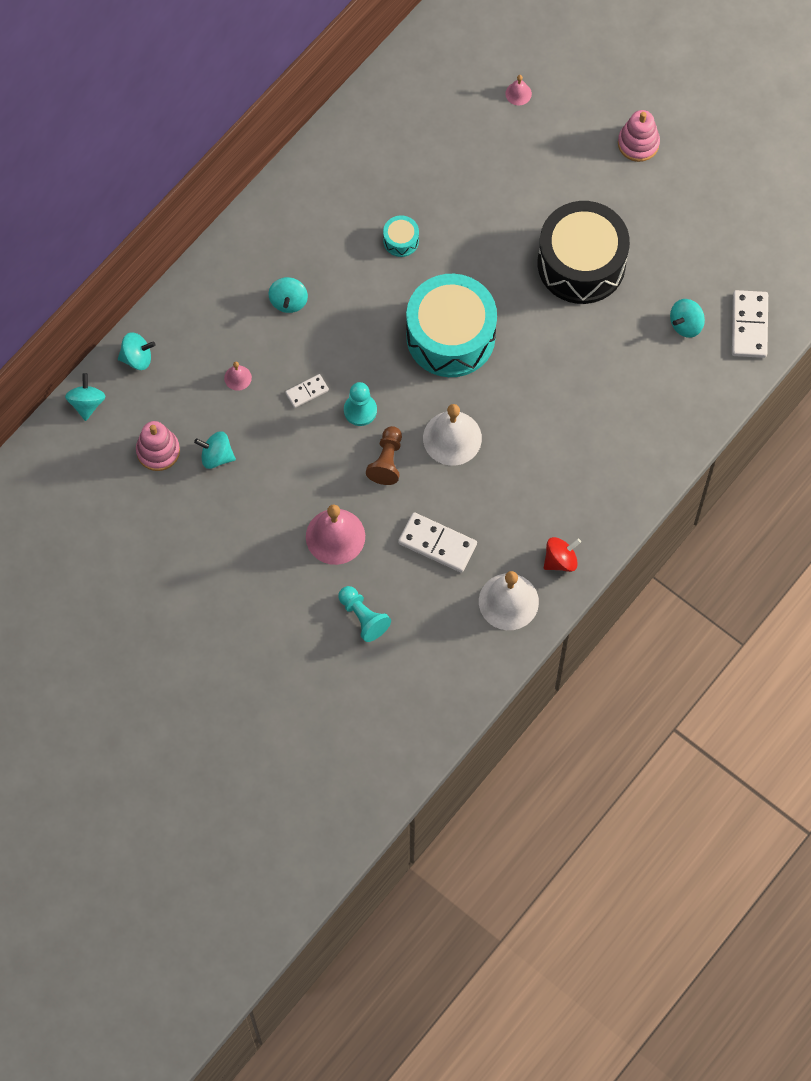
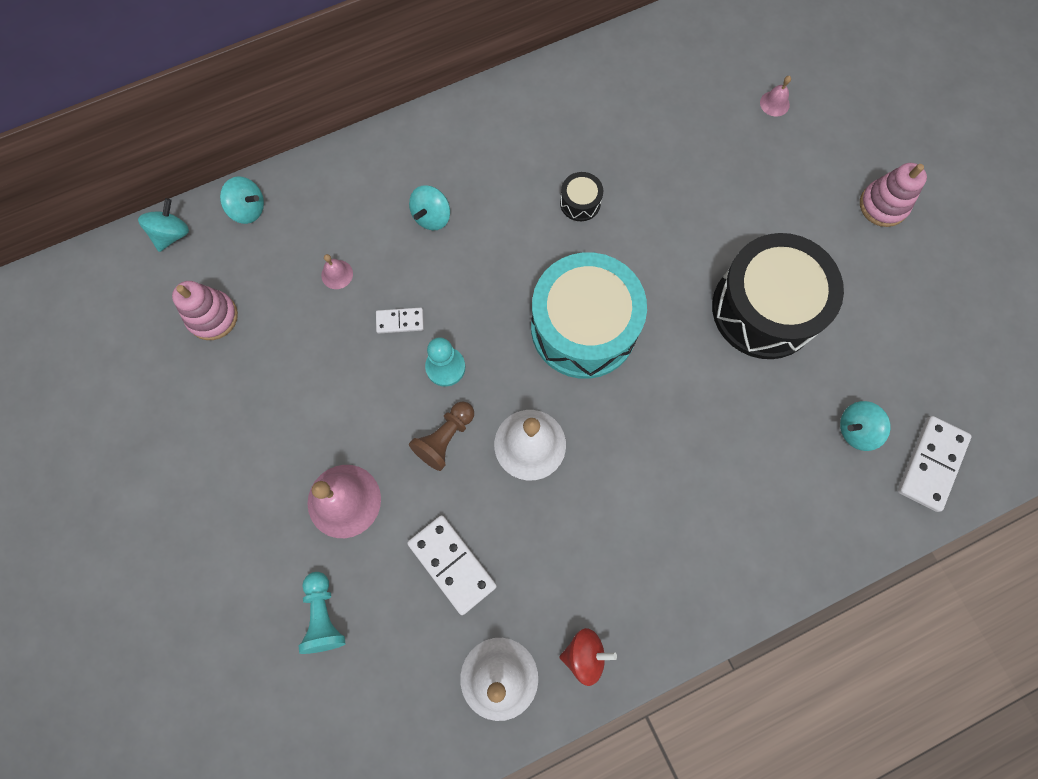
camera: 25 degrees right, 5 degrees up
(216, 456) = (268, 349): turquoise spinning top -> none
(401, 240) = (580, 202): turquoise drum -> black drum

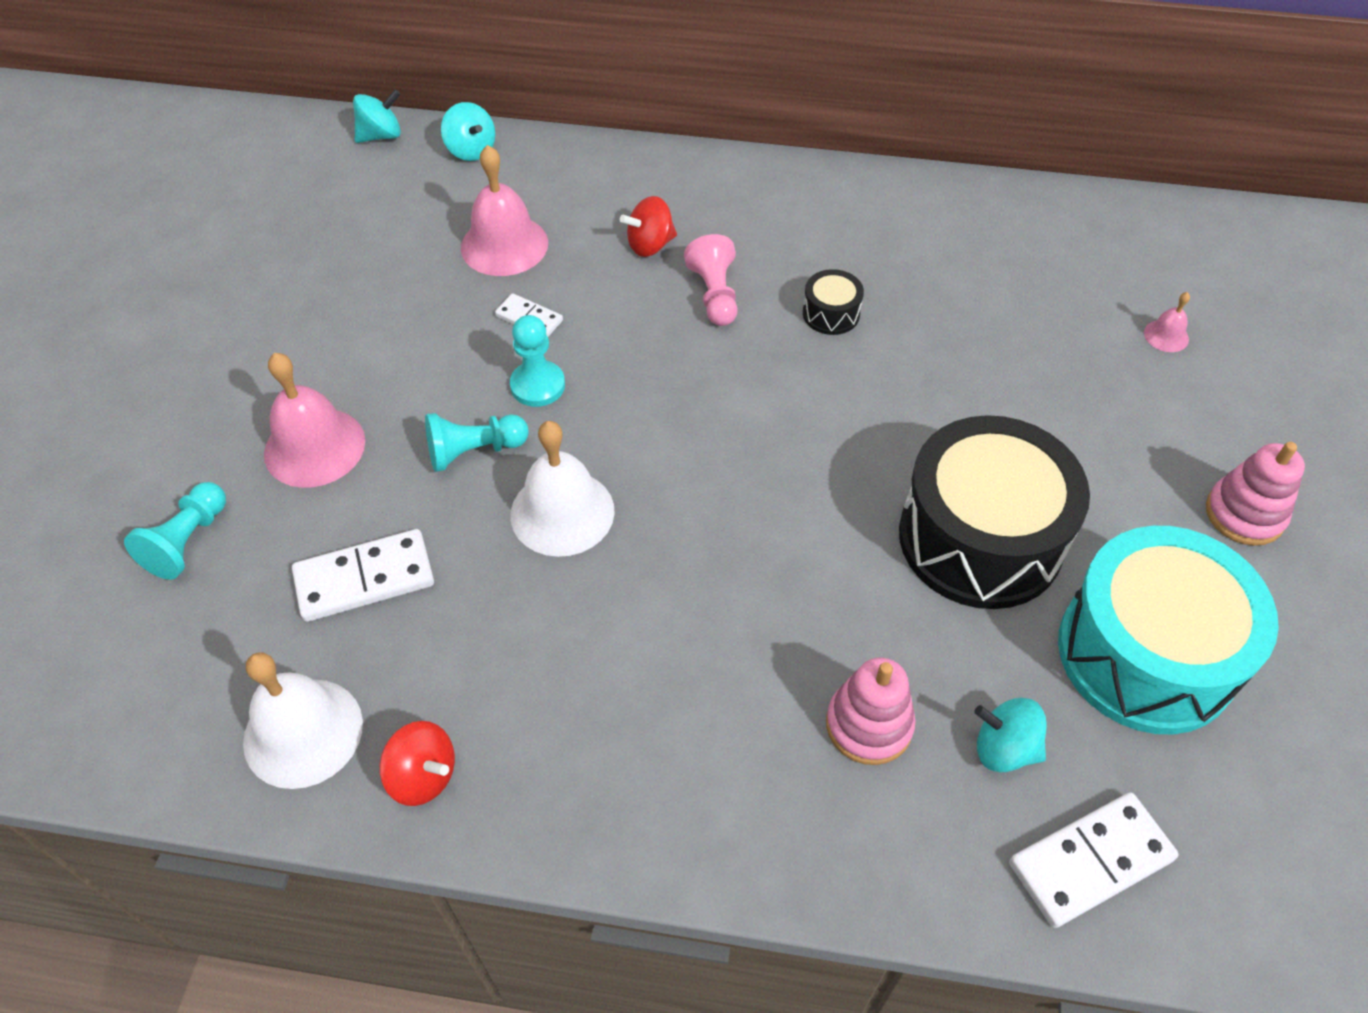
camera: 35 degrees right, 20 degrees down
(212, 316) = (350, 218): pink stacking toy -> pink stacking toy (869, 725)
(337, 274) = (504, 245): pink bell -> pink bell, size x2.13
(432, 217) = (650, 245): turquoise spinning top -> red spinning top
(445, 438) = (474, 451): brown pawn -> turquoise pawn
(452, 564) = (364, 578): white domino -> white domino turned 75 degrees clockwise
(501, 231) = (714, 295): none -> pink pawn
(583, 327) = (729, 433): turquoise drum -> turquoise drum (1146, 653)

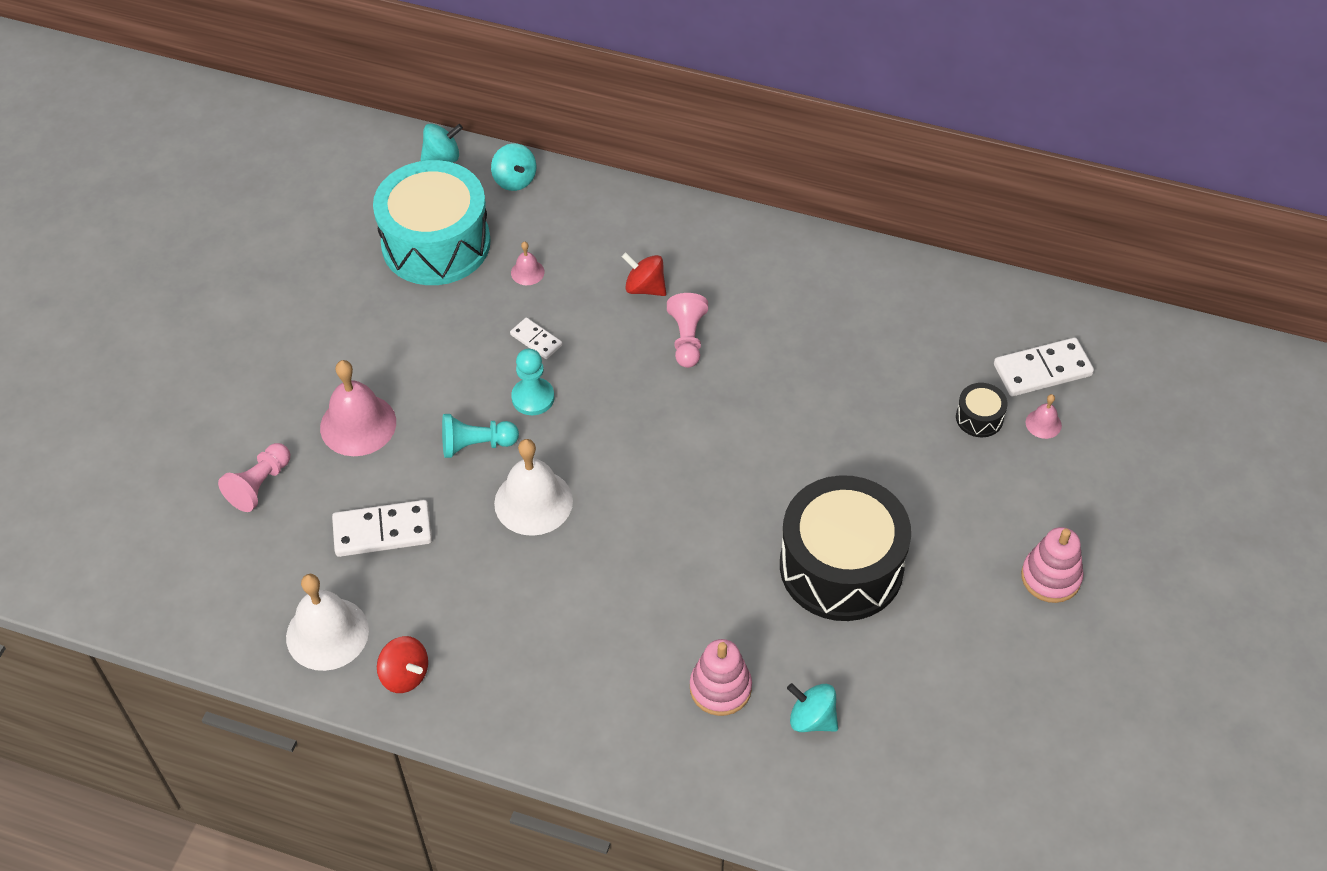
camera: 10 degrees right, 0 degrees up
(188, 541) = (259, 485): turquoise pawn -> pink pawn
(504, 245) = (527, 272): pink bell -> pink bell, size x0.47
(650, 245) = (645, 287): red spinning top -> red spinning top turned 45 degrees clockwise
(831, 313) = (776, 368): black drum -> black drum (979, 418)
(1090, 861) = (848, 801): white domino -> white domino (1042, 370)
(1146, 653) = (937, 669): turquoise drum -> turquoise drum (436, 243)

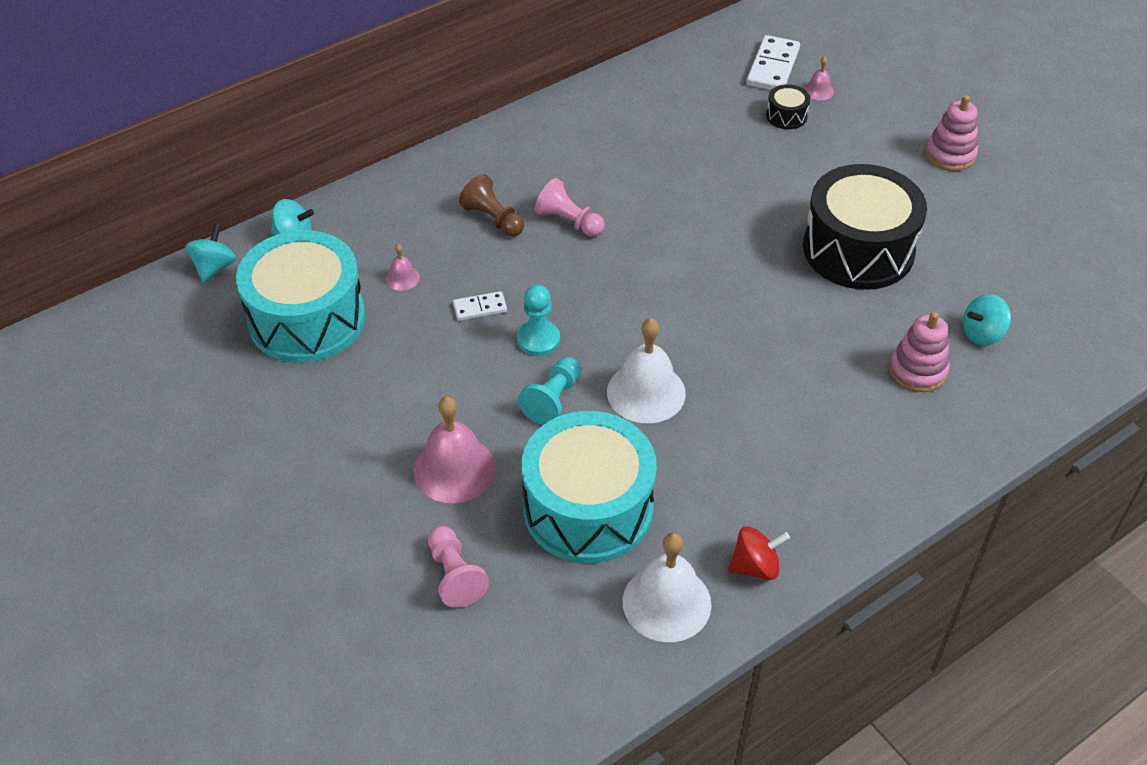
camera: 55 degrees left, 5 degrees down
(382, 531) = (588, 508): white domino -> turquoise drum
(645, 287) = (493, 219): red spinning top -> brown pawn

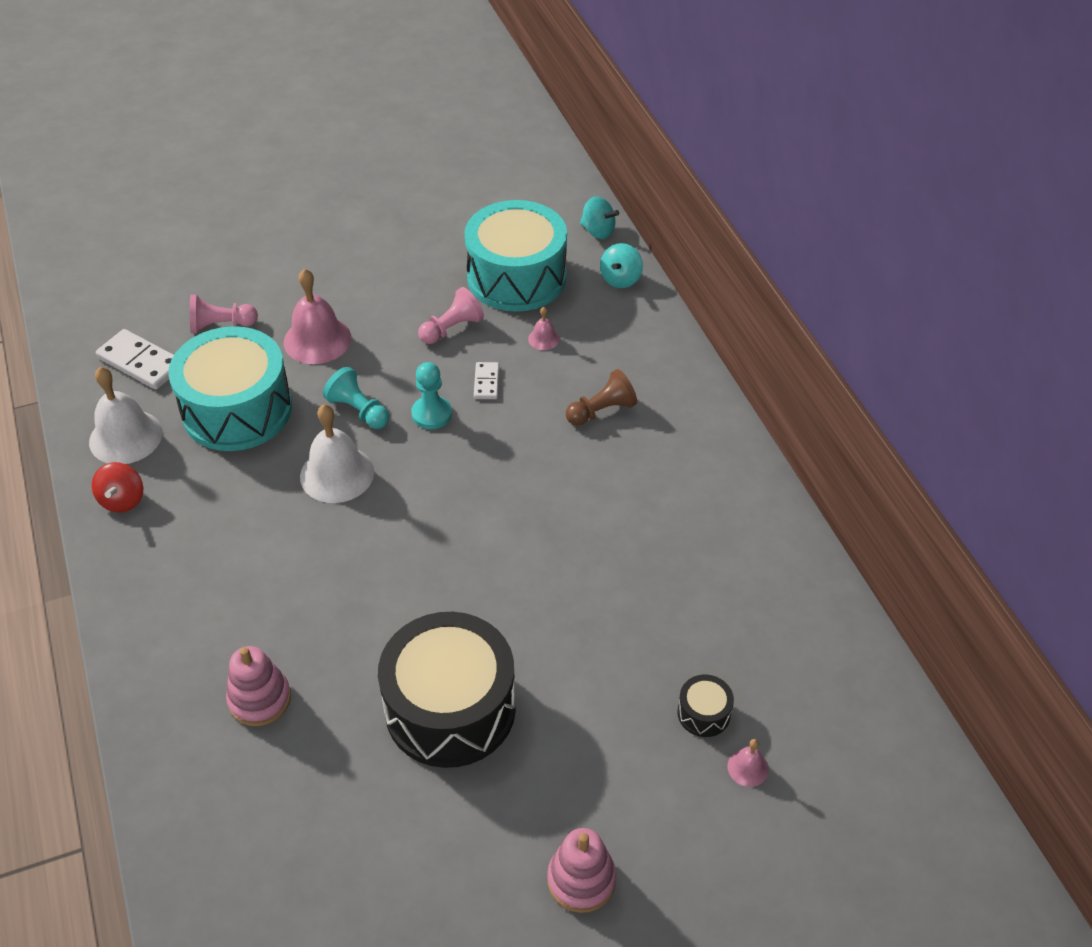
camera: 105 degrees right, 0 degrees up
(569, 221) = (579, 466): pink pawn -> pink pawn (452, 328)
(772, 67) = (807, 729): white domino -> white domino (141, 362)
(982, 334) = (279, 782): turquoise spinning top -> none

